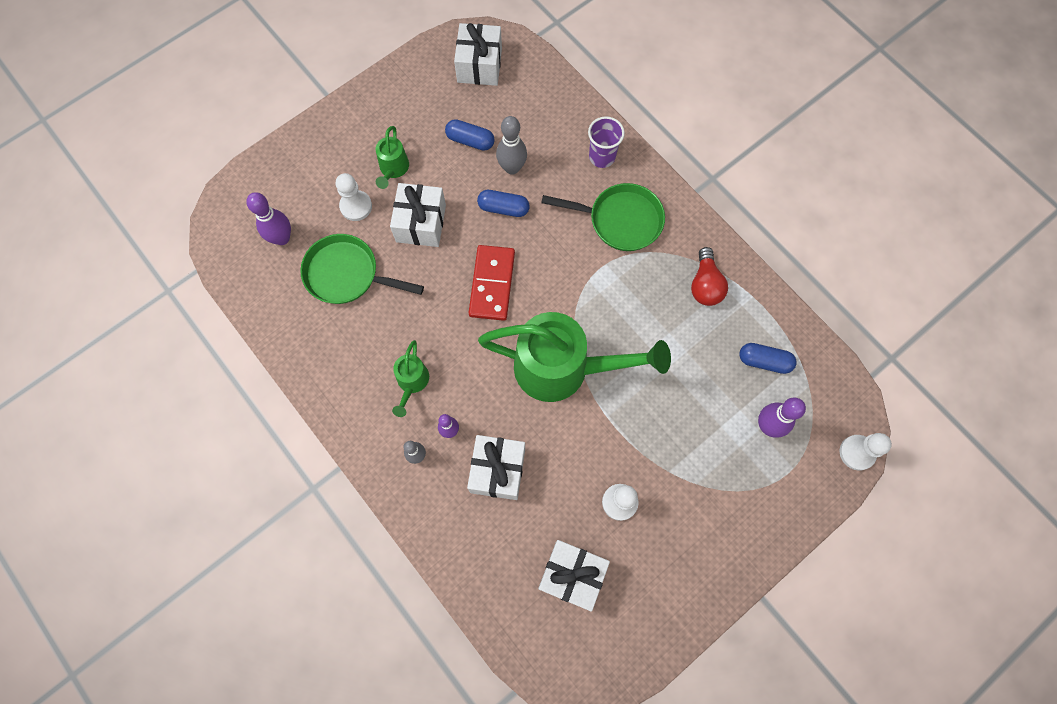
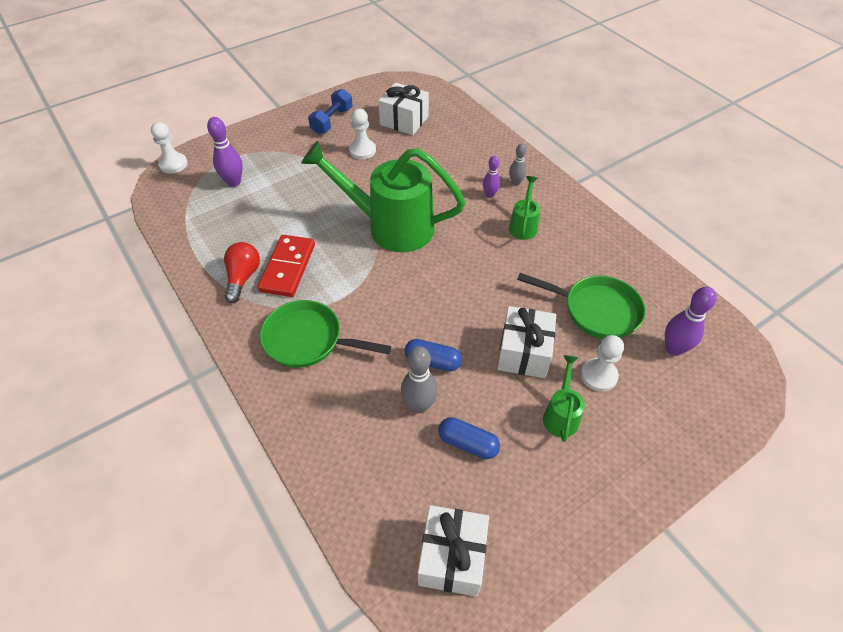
camera: 175 degrees left, 20 degrees down
(492, 284) = (449, 292): red domino -> red domino (288, 268)
(497, 470) = (452, 171): white gift -> none
(602, 157) = (310, 410): purple cup -> none
(675, 565) = (332, 121): none -> blue dumbbell
(764, 361) = (216, 220): blue capsule -> none

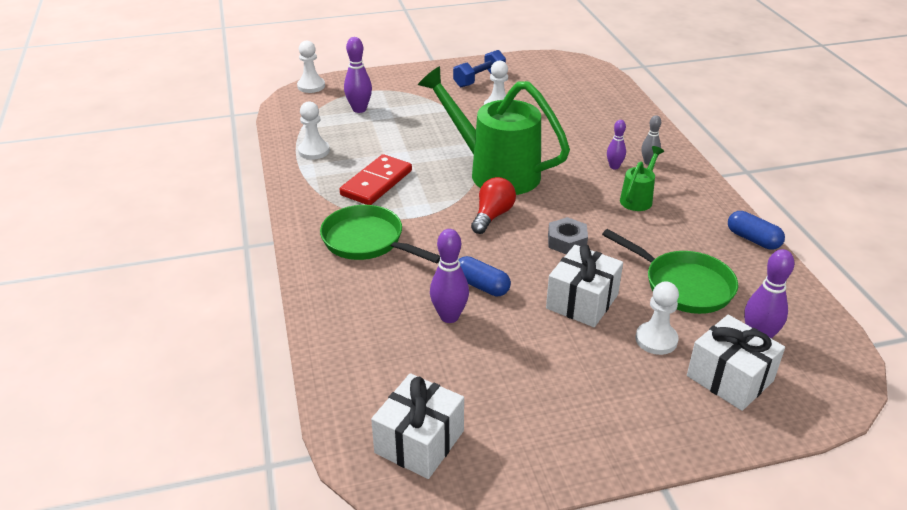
camera: 20 degrees right, 15 degrees down
(210, 244) = (314, 151): none -> white pawn
(243, 277) = (331, 181): red light bulb -> red light bulb (492, 216)
(404, 121) = (553, 91): white gift -> white gift (730, 378)
(419, 405) = (449, 316): grey bowling pin -> purple bowling pin
(468, 443) = (483, 358): blue capsule -> blue capsule (753, 239)
(484, 289) = (567, 241): none -> grey nut
(561, 415) = (596, 361): green watering can -> none

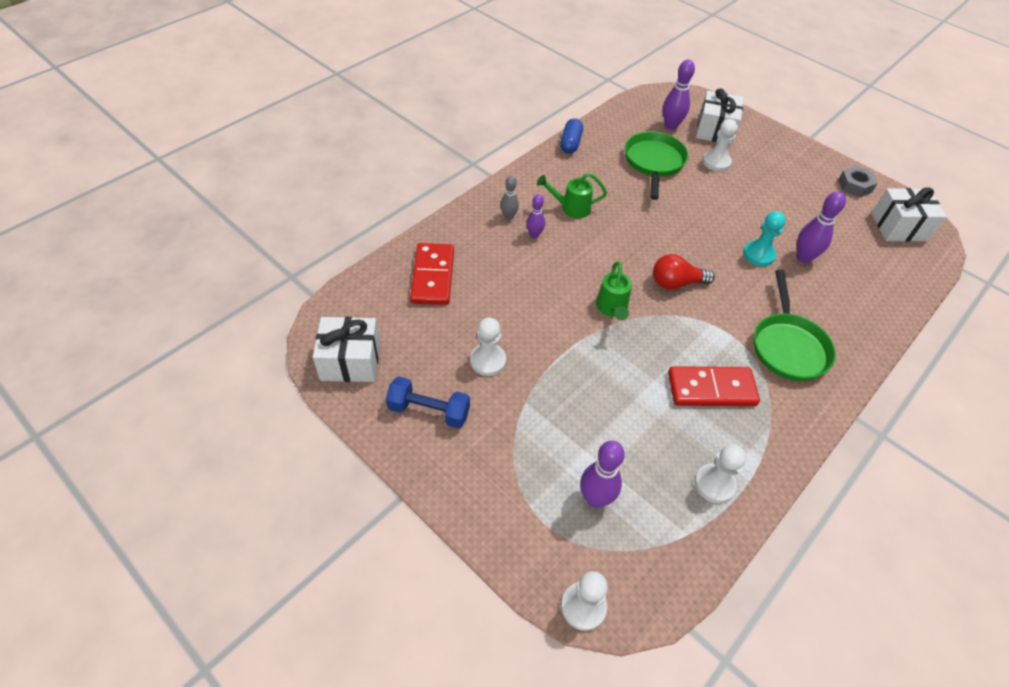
camera: 125 degrees left, 15 degrees up
(481, 286) = (758, 254): blue capsule -> turquoise pawn
(495, 172) = (612, 308): green watering can -> green watering can, size x0.45
(567, 241) = (664, 229): grey nut -> grey nut (855, 186)
(582, 301) = (718, 201): white gift -> white gift (350, 361)
(599, 110) = (433, 276): none -> red domino

